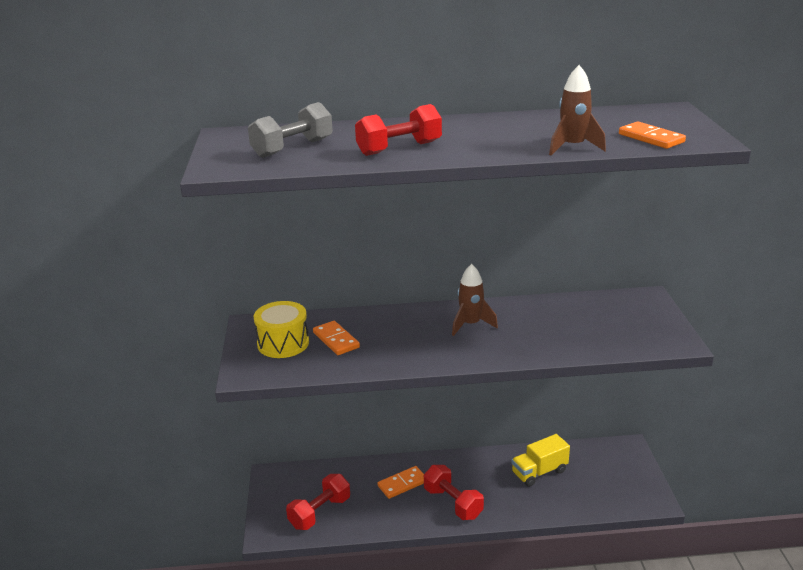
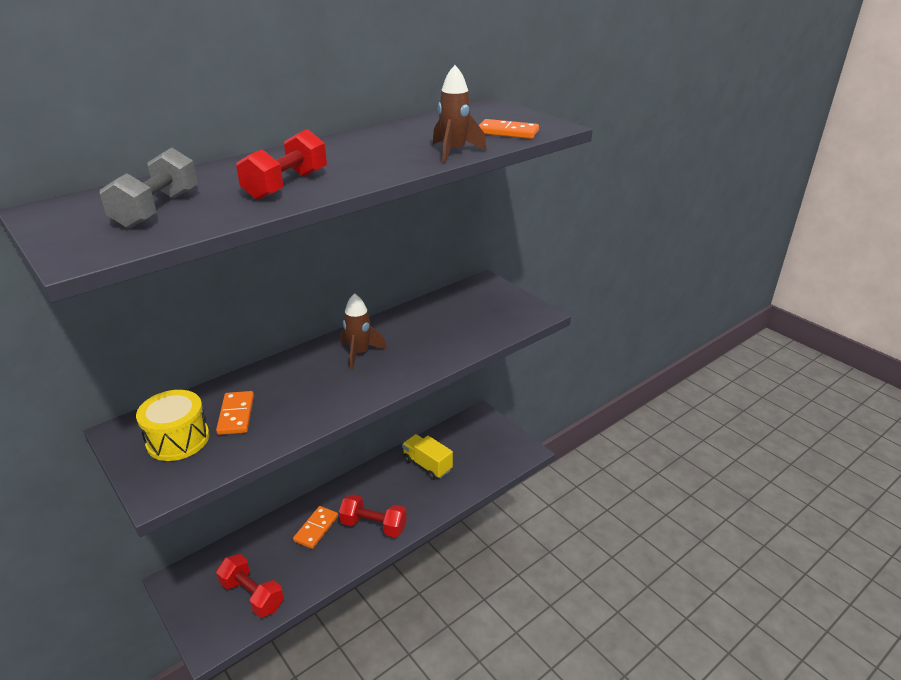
camera: 35 degrees left, 5 degrees up
(320, 512) = (252, 595): red dumbbell -> red dumbbell turned 60 degrees counterclockwise
(336, 340) = (236, 415): orange domino -> orange domino turned 60 degrees clockwise
(539, 472) = (427, 465): yellow truck -> yellow truck turned 105 degrees clockwise

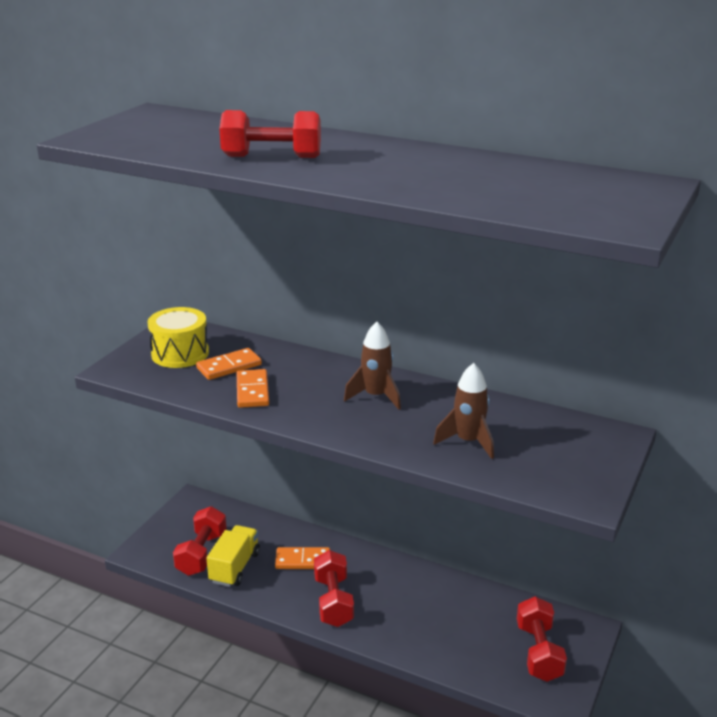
camera: 65 degrees right, 5 degrees down
(157, 209) = (180, 135): grey dumbbell -> none
(427, 465) = (455, 610): yellow truck -> yellow truck (235, 567)
(454, 152) = (447, 196): brown rocket -> brown rocket (468, 442)
(485, 443) = (538, 652): none -> red dumbbell
(508, 132) = (559, 207): orange domino -> orange domino (252, 391)

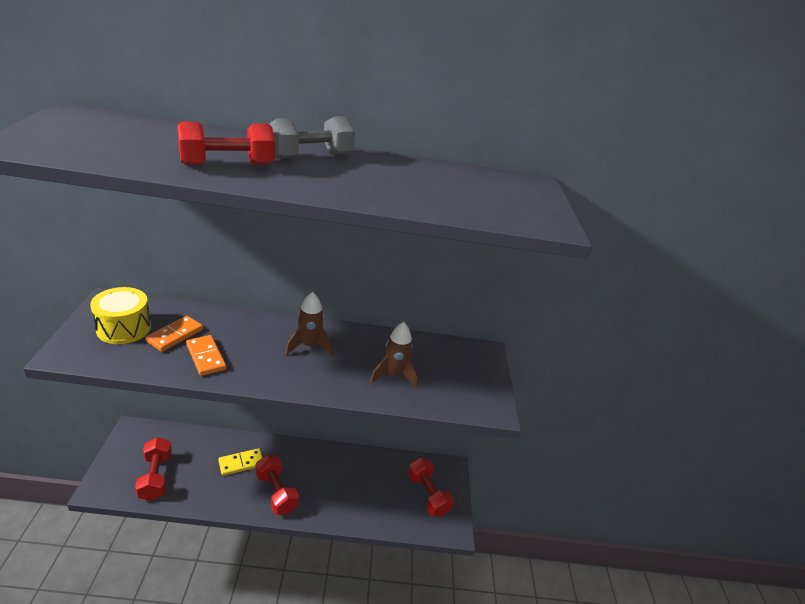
camera: 30 degrees left, 5 degrees up
(235, 567) = (188, 483): yellow truck -> none
(303, 560) = (241, 463): orange domino -> yellow domino
(371, 150) = (310, 156): none -> grey dumbbell

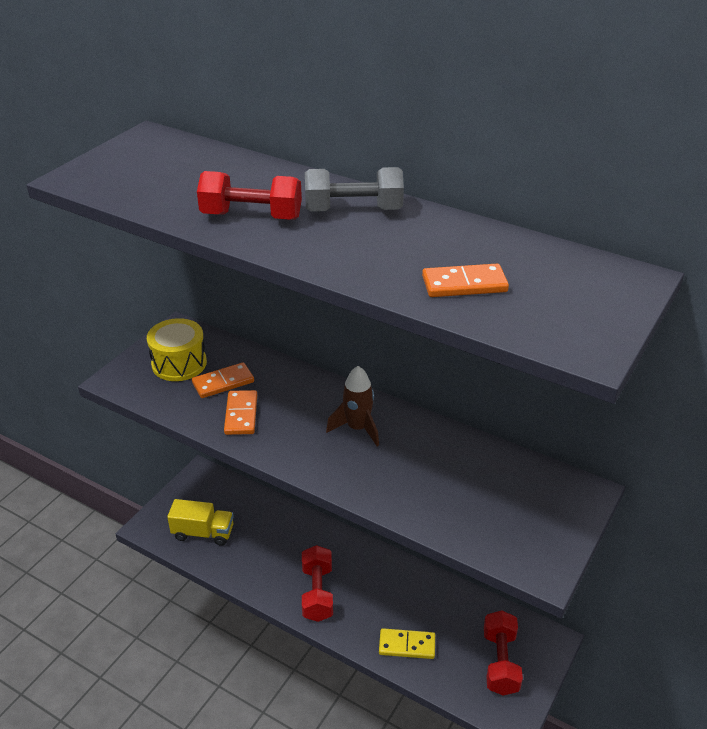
camera: 35 degrees right, 5 degrees up
(156, 477) = (203, 533): red dumbbell -> yellow truck
(241, 463) = (294, 546): yellow domino -> yellow domino (407, 645)
(394, 375) = (438, 491): brown rocket -> none
(437, 196) = (464, 284): none -> orange domino

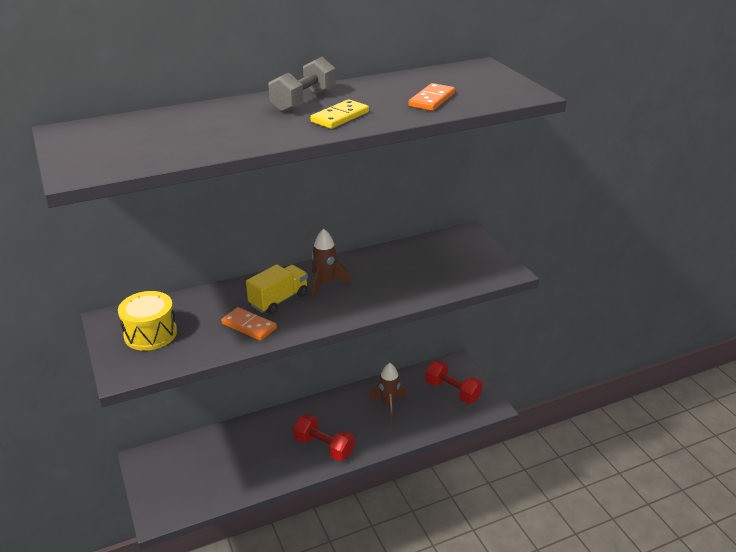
camera: 55 degrees left, 5 degrees down
(203, 533) = (202, 485): yellow truck -> yellow truck (279, 300)
(223, 383) = (203, 321): orange domino -> none
(251, 216) = (258, 129): red dumbbell -> none
(407, 645) = (405, 425): yellow domino -> yellow domino (340, 117)
(423, 613) = (389, 405): none -> brown rocket

